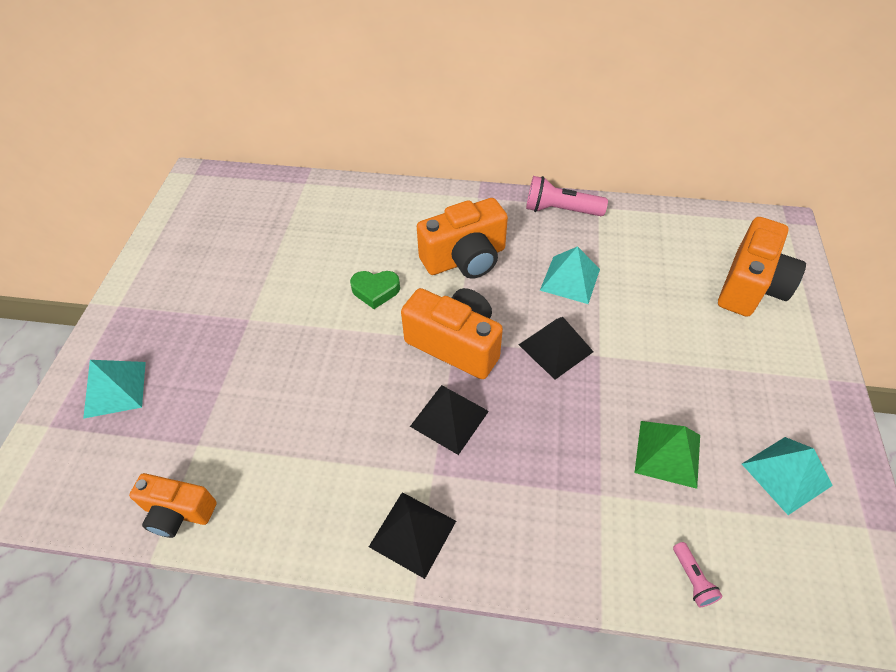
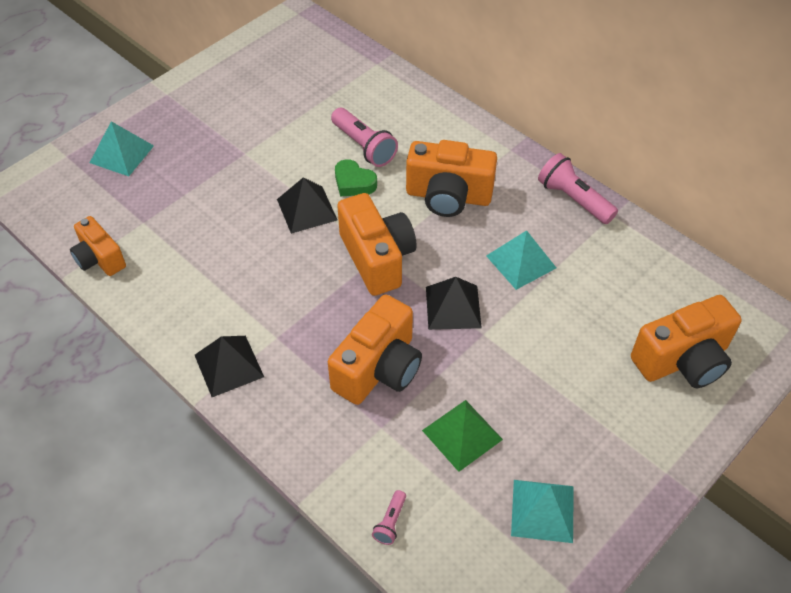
camera: 35 degrees right, 0 degrees up
(356, 255) = (364, 146): none -> pink flashlight
(449, 418) = (322, 308): black pyramid -> black pyramid (307, 209)
(548, 441) = (379, 369): none -> orange camera

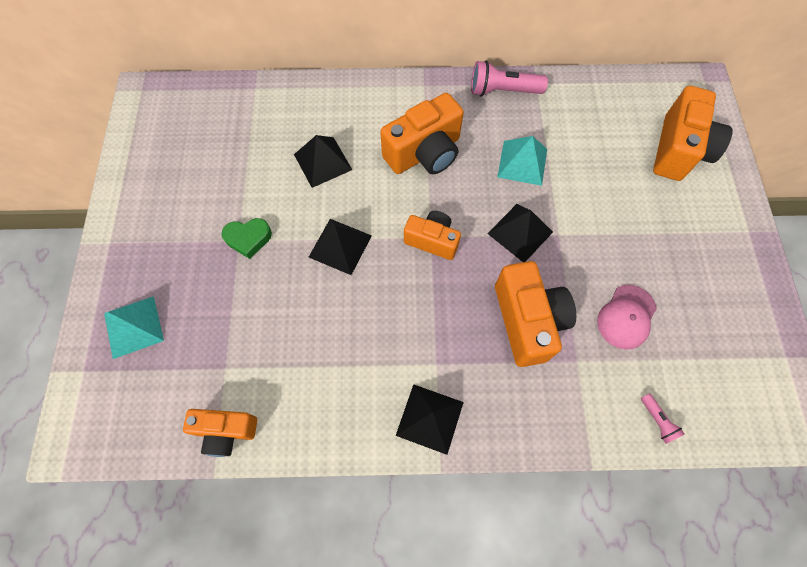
camera: 45 degrees left, 15 degrees up
(354, 183) = (349, 196): green heart -> green heart (248, 239)
(364, 146) = (323, 162): pink flashlight -> black pyramid
(377, 258) = (432, 240): orange camera -> orange camera, size x0.63
(462, 434) = (626, 317): green pyramid -> pink cap
(542, 510) = (721, 321): turquoise pyramid -> none

